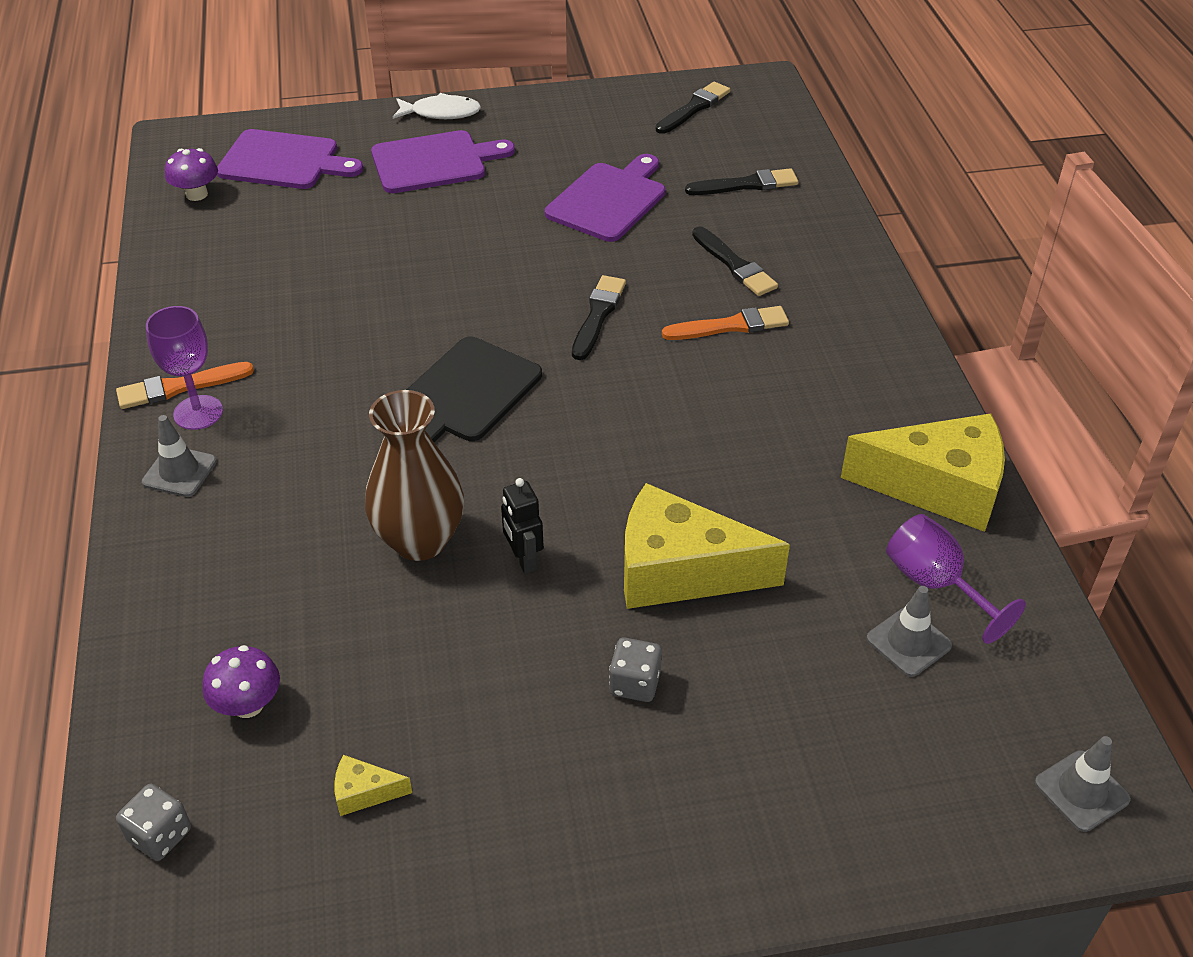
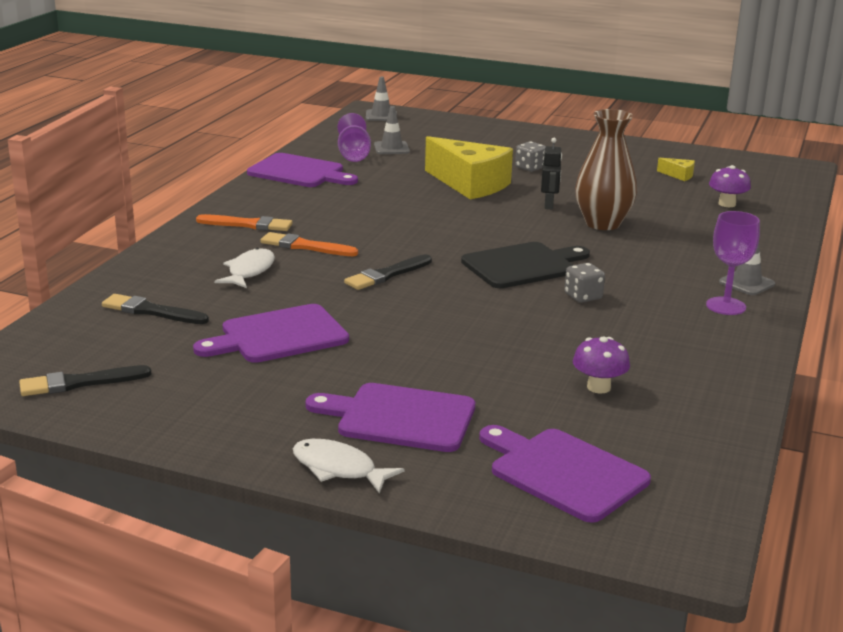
camera: 150 degrees left, 20 degrees down
(160, 835) = (779, 187): grey dice -> grey dice (583, 296)
(180, 387) = (737, 323): orange brush -> orange brush (248, 225)
(197, 194) = (681, 467): purple mushroom -> purple mushroom (598, 387)
(734, 265) = (249, 271): black brush -> white fish
(938, 487) = (299, 172): yellow cheese -> purple cutting board

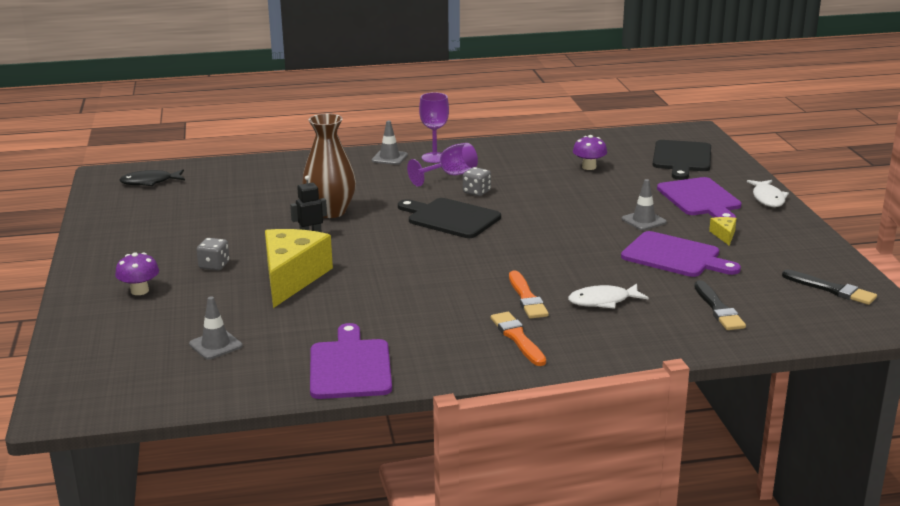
camera: 120 degrees left, 0 degrees up
(353, 155) = (260, 358): purple goblet -> purple goblet (450, 175)
(381, 116) = (83, 392): grey traffic cone -> grey traffic cone (644, 221)
(387, 275) = (532, 253): black brush -> none
(563, 472) = (682, 158): purple cutting board -> black cutting board
(679, 175) = (174, 208): yellow cheese -> yellow cheese (724, 235)
(727, 204) = (234, 183): purple mushroom -> purple mushroom (139, 291)
(761, 177) = (150, 182): none -> black fish

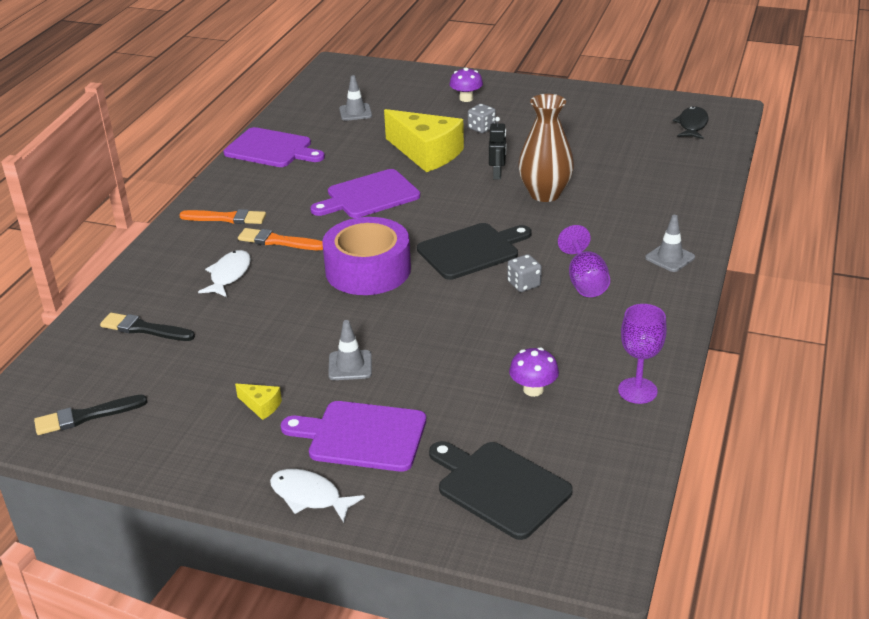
camera: 120 degrees right, 10 degrees up
(434, 158) = (649, 287): purple goblet -> purple goblet (637, 390)
(524, 247) = (368, 270): none -> purple tape
(675, 256) = (256, 350): purple cutting board -> purple cutting board (369, 196)

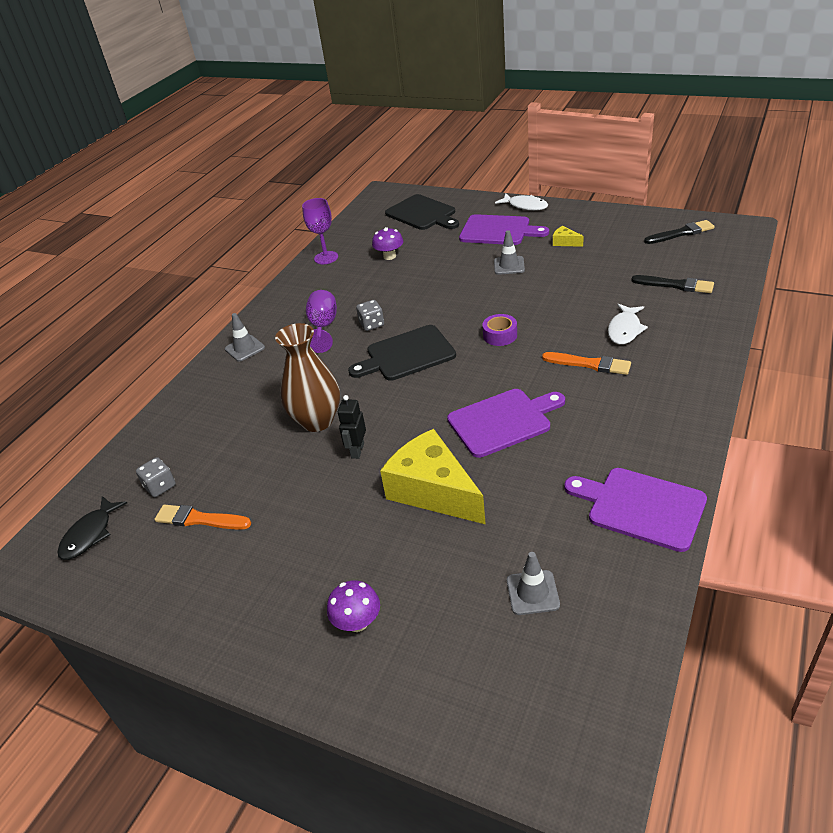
camera: 170 degrees left, 5 degrees up
(226, 218) = (654, 392): orange brush -> orange brush (199, 519)
(368, 270) = (500, 335): purple tape -> purple tape, size x0.46
(481, 128) = (353, 541): grey dice -> grey dice (160, 486)

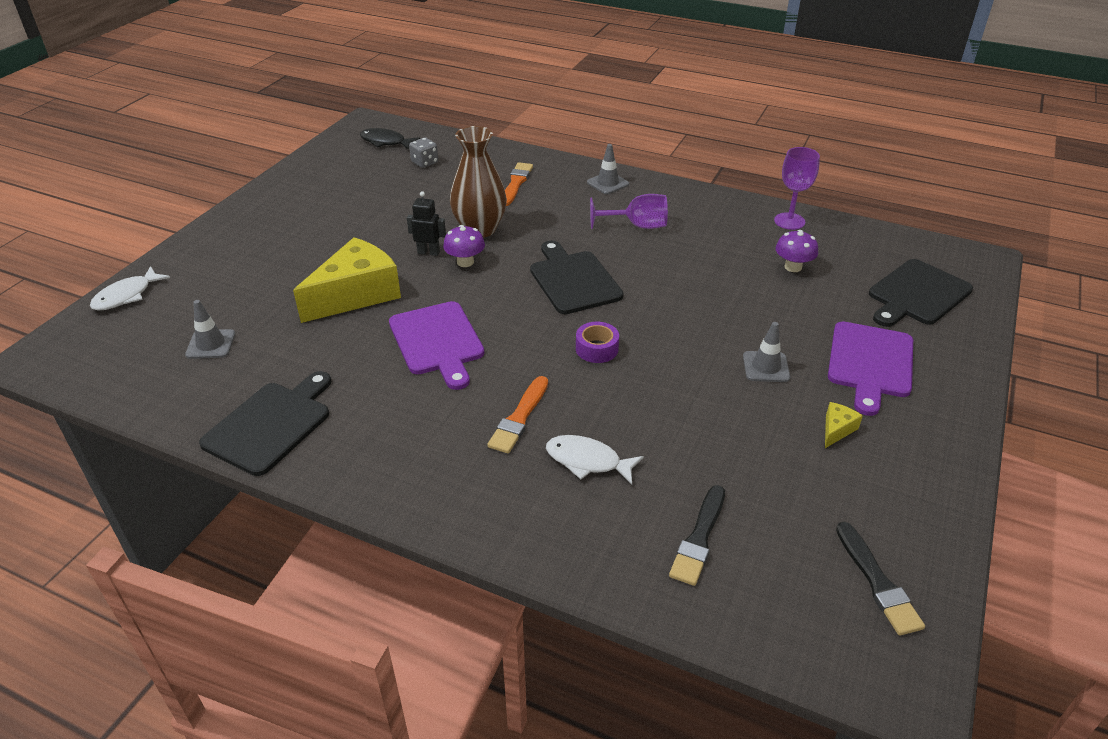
camera: 85 degrees right, 0 degrees up
(199, 519) = (379, 183): orange brush -> orange brush (516, 183)
(357, 622) = (236, 257): purple mushroom -> purple mushroom (465, 262)
(372, 324) = (637, 256): grey dice -> none
(525, 206) = (959, 397): white fish -> white fish (126, 296)
(641, 507) = (270, 425): purple cutting board -> black cutting board

